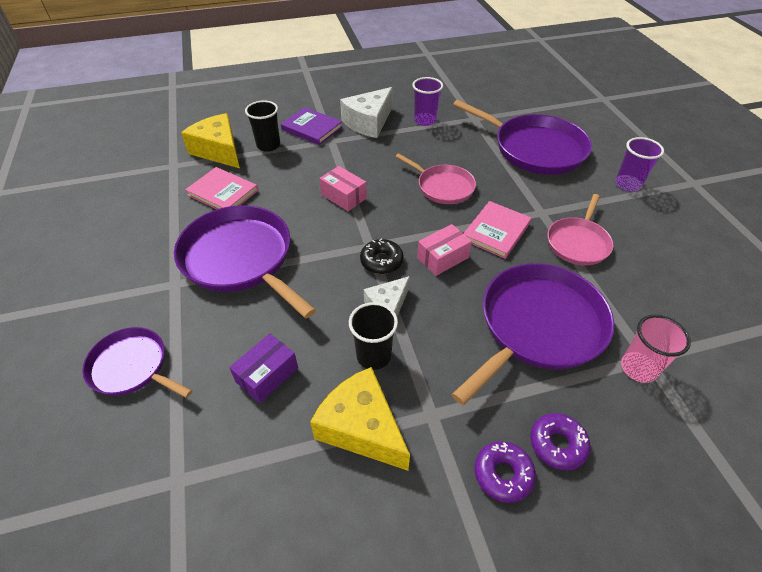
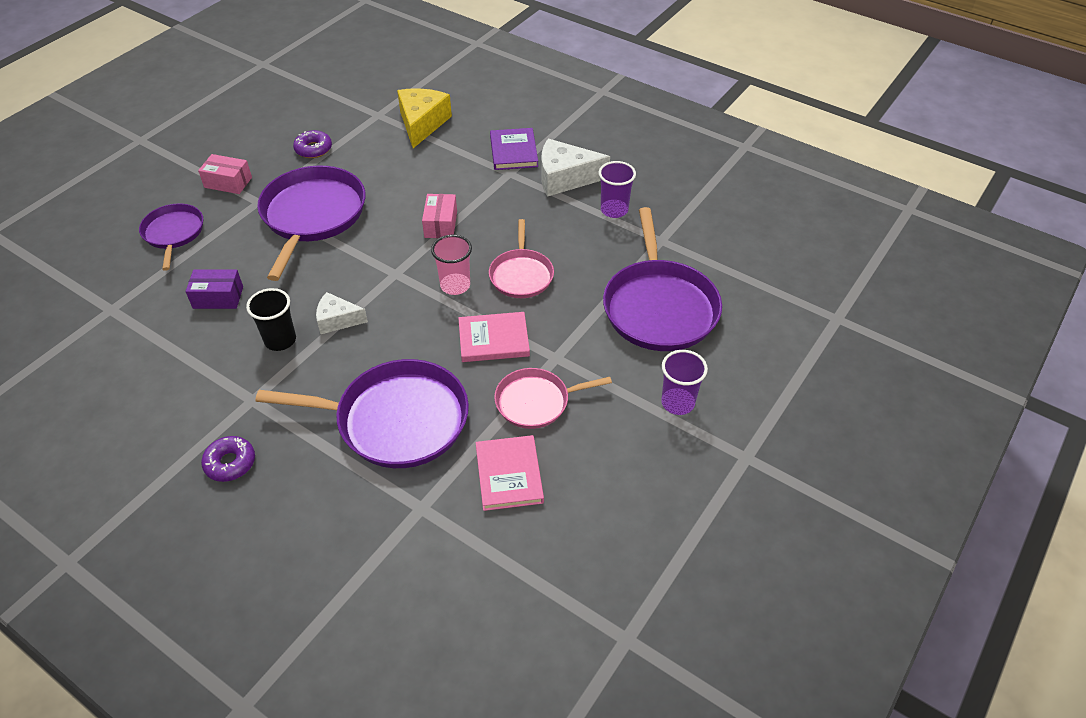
camera: 50 degrees right, 0 degrees up
(223, 193) = (374, 160): pink book -> pink book (509, 475)
(268, 145) = (460, 144): black cup -> none
(361, 427) = (212, 369): yellow cheese -> none
(381, 261) = (384, 290): black donut -> none
(442, 258) = (424, 323): pink box -> pink box (228, 182)
(557, 444) = (280, 483): purple donut -> purple donut (313, 149)
(638, 368) = (404, 505): pink cup -> pink cup (455, 285)

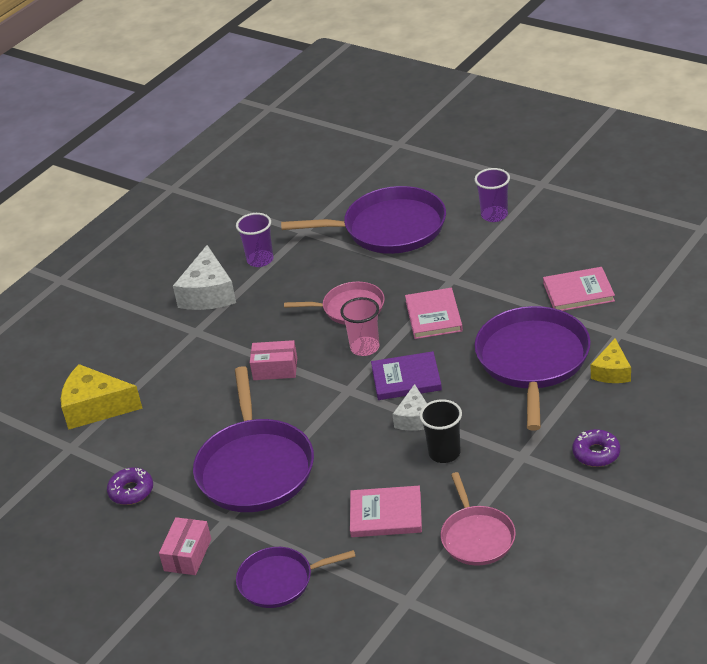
camera: 85 degrees left, 10 degrees down
(218, 297) = (386, 514): purple box -> pink book
(312, 216) = (255, 468): purple pan -> purple pan turned 105 degrees counterclockwise
(355, 492) = (612, 371): none -> yellow cheese
(513, 151) = (159, 332): purple book -> purple book (406, 379)
(536, 402) = (502, 285): pink pan -> pink pan (477, 537)

